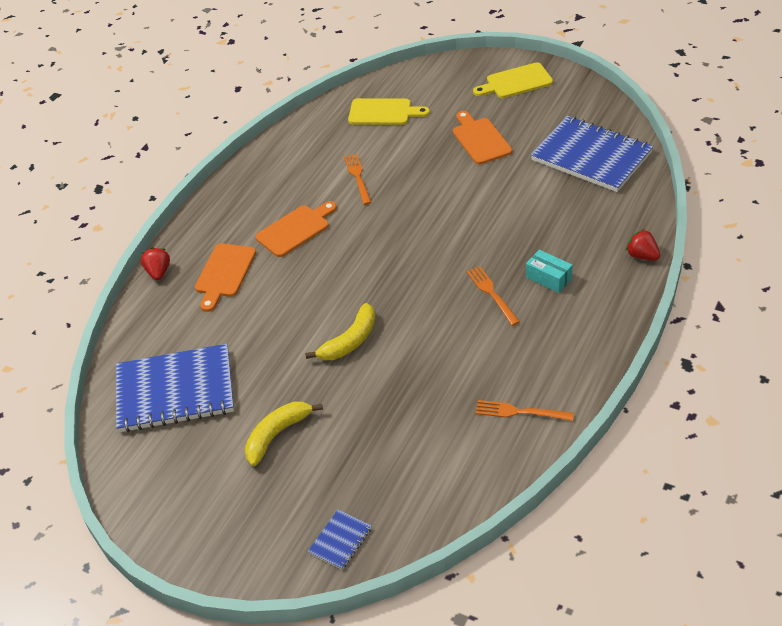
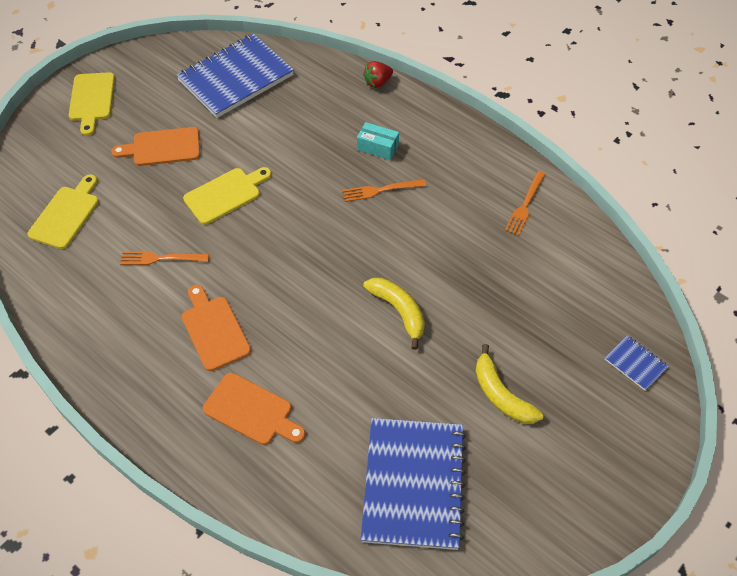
camera: 80 degrees left, 10 degrees up
(158, 272) = (217, 482): red strawberry -> none
(442, 193) = (225, 194): none -> yellow cutting board
(548, 278) = (378, 147): turquoise box -> turquoise box turned 60 degrees clockwise

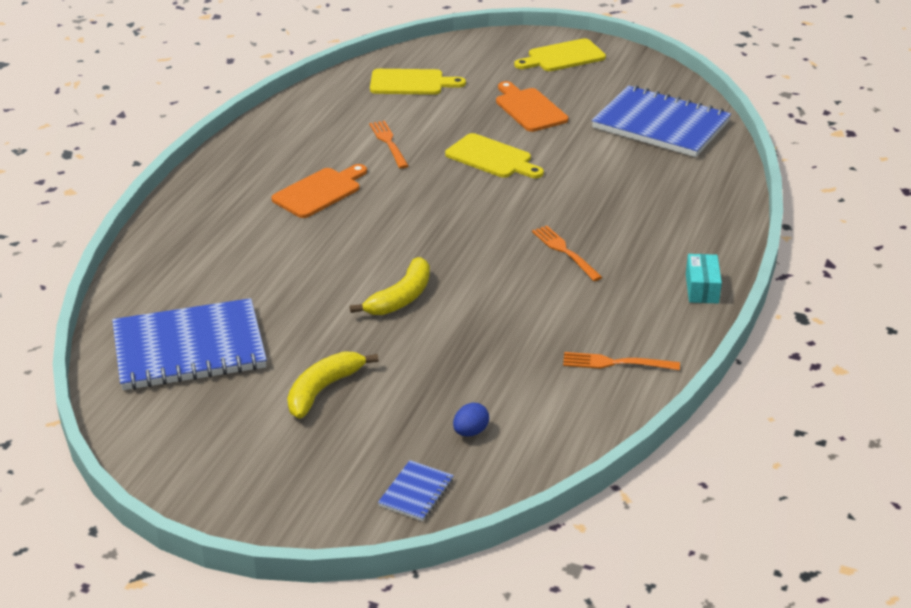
camera: 70 degrees right, 20 degrees down
(251, 411) = (237, 234): orange cutting board -> none
(377, 82) = (734, 216): red strawberry -> none
(378, 147) = (629, 237): turquoise box -> turquoise box (702, 288)
(577, 312) = (470, 432): none -> blue egg

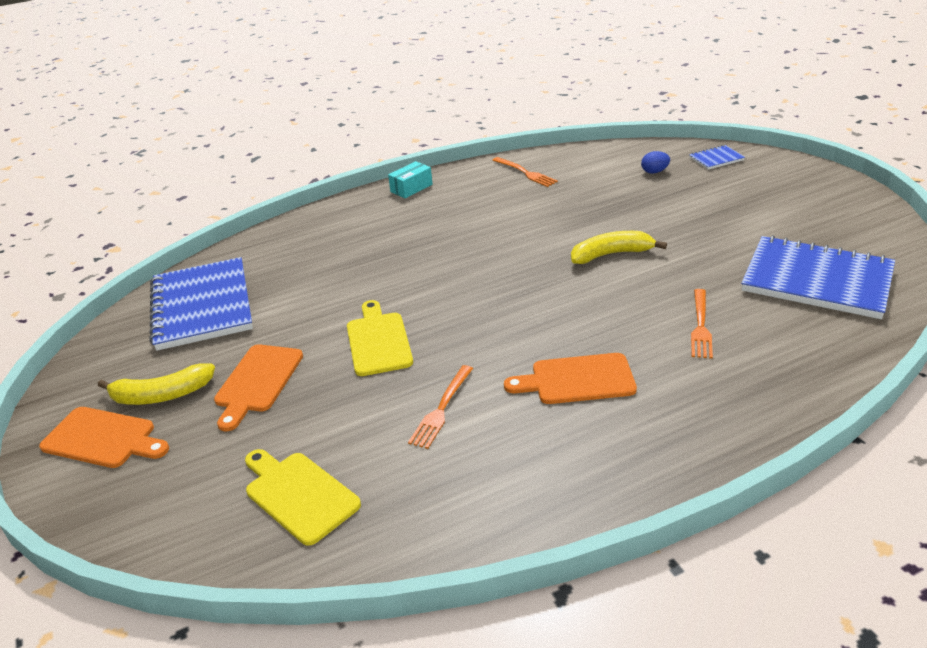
camera: 135 degrees left, 0 degrees up
(323, 390) = (728, 220): yellow banana -> yellow banana (161, 395)
(562, 57) = (103, 438): yellow cutting board -> orange cutting board
(564, 251) = (452, 240): orange fork -> orange fork (701, 326)

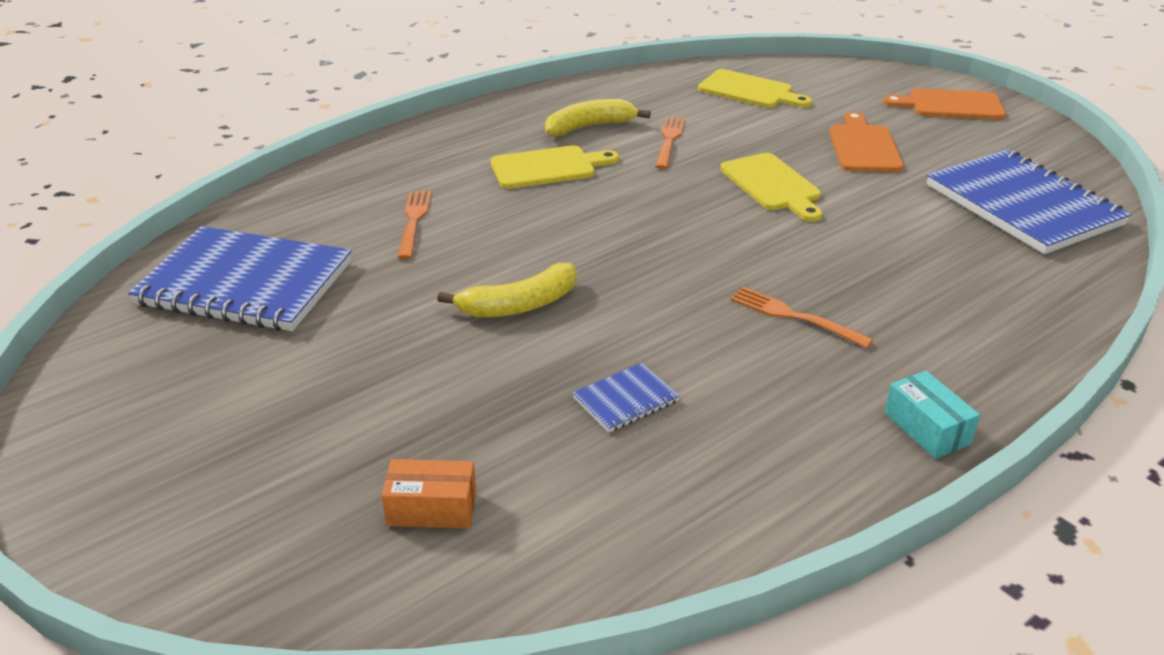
camera: 165 degrees right, 0 degrees up
(161, 395) = (943, 132): yellow banana -> yellow banana (589, 127)
(411, 188) = (926, 428): turquoise box -> turquoise box turned 60 degrees counterclockwise
(526, 173) = (712, 489): orange fork -> orange fork (794, 316)
(577, 380) = (548, 167): orange cutting board -> yellow cutting board
(654, 172) = (432, 508): blue egg -> orange box
(716, 159) = (281, 566): blue notebook -> blue notebook (626, 400)

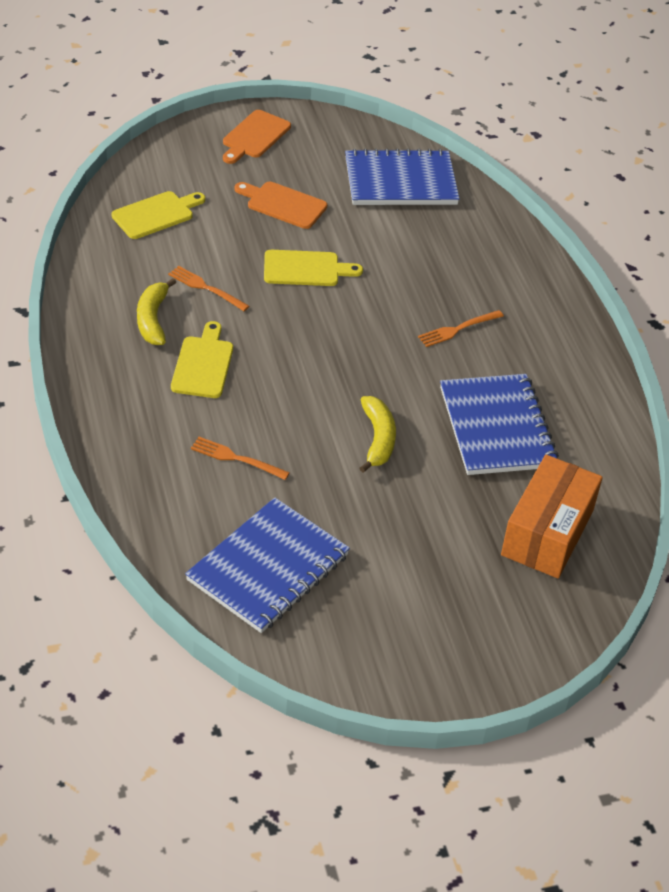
camera: 70 degrees left, 10 degrees up
(432, 508) = (547, 532): orange box -> orange box, size x2.13
(626, 400) = (497, 427): blue notebook -> blue notebook, size x2.34
(926, 428) = (575, 329): turquoise box -> none

